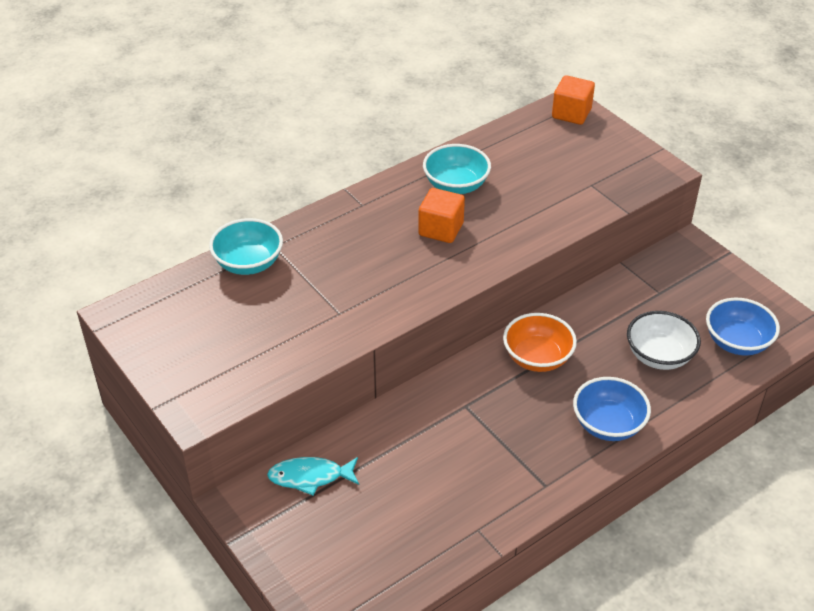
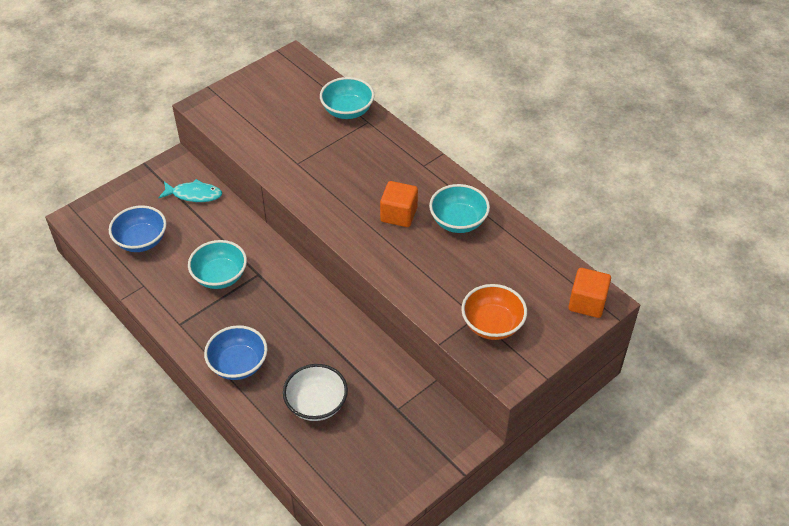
camera: 85 degrees right, 5 degrees up
(310, 477) = (194, 194): turquoise fish -> turquoise fish turned 105 degrees clockwise
(467, 444) = (220, 276): none -> turquoise bowl
(537, 358) = (310, 318): orange bowl -> orange bowl (492, 325)
(737, 342) = (337, 467): blue bowl -> blue bowl (141, 241)

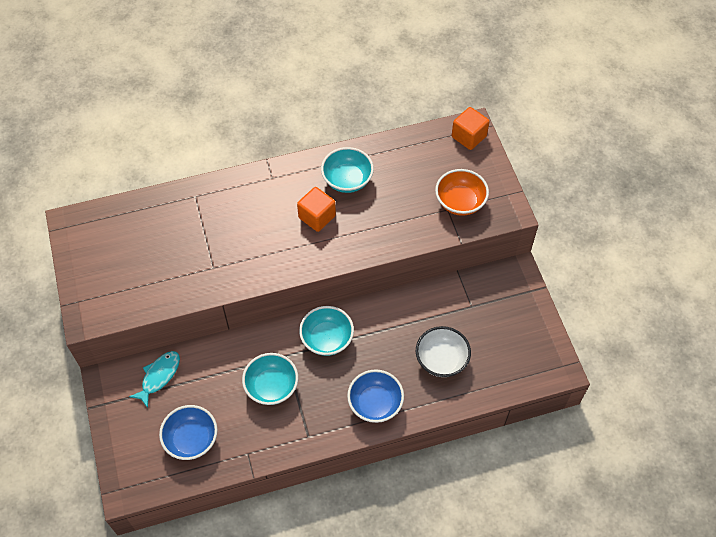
camera: 65 degrees left, 10 degrees up
(347, 111) = (171, 206): turquoise bowl -> turquoise bowl (327, 339)

